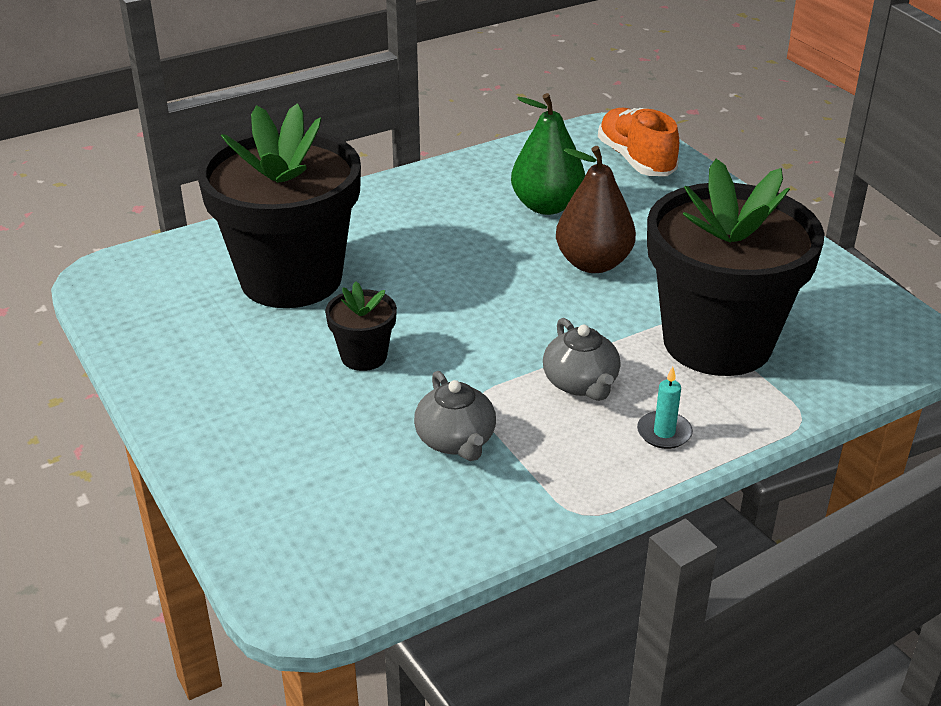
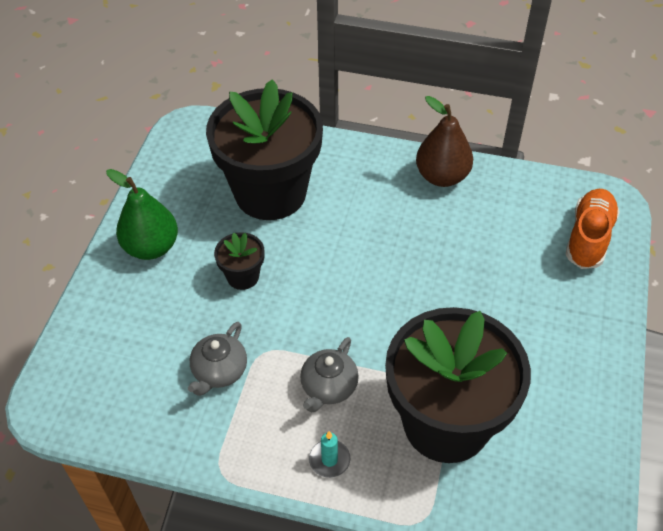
camera: 45 degrees right, 15 degrees up
(546, 206) = (478, 237): green pear -> green pear (151, 247)
(593, 263) = (449, 304): brown pear -> brown pear (442, 176)

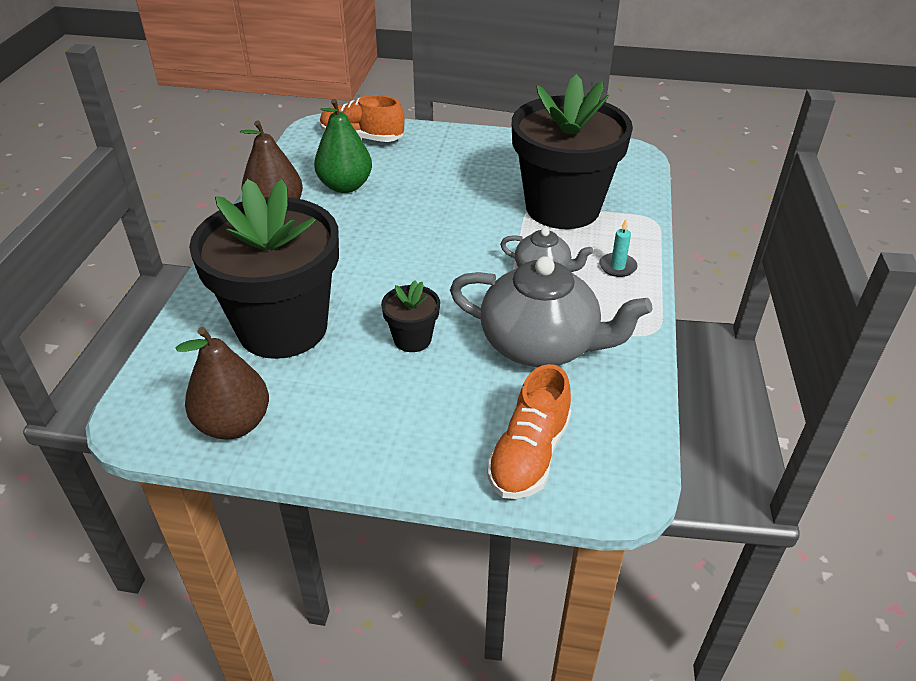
camera: 95 degrees left, 10 degrees down
(96, 347) = (529, 455): none -> orange shoe
(151, 247) = (367, 426): green pear -> green pear (345, 186)
(172, 174) = (234, 424): none -> brown pear
(219, 371) = (541, 345): grey teapot -> grey teapot, size x1.89

